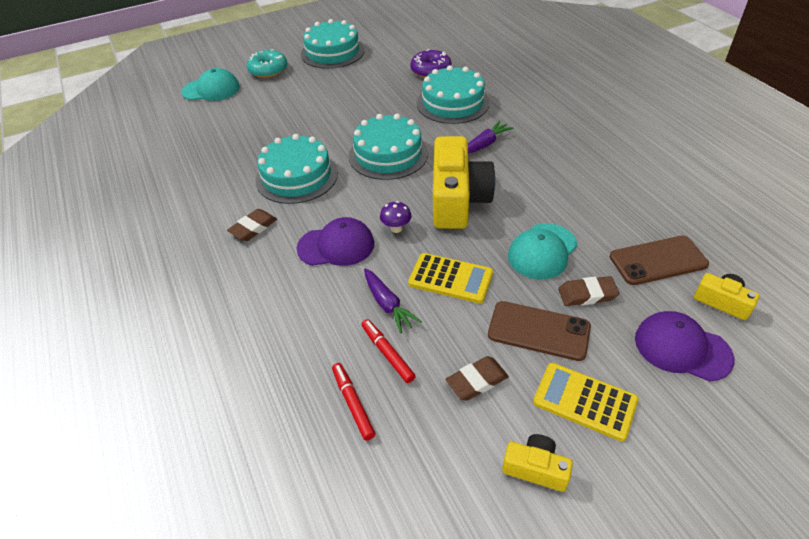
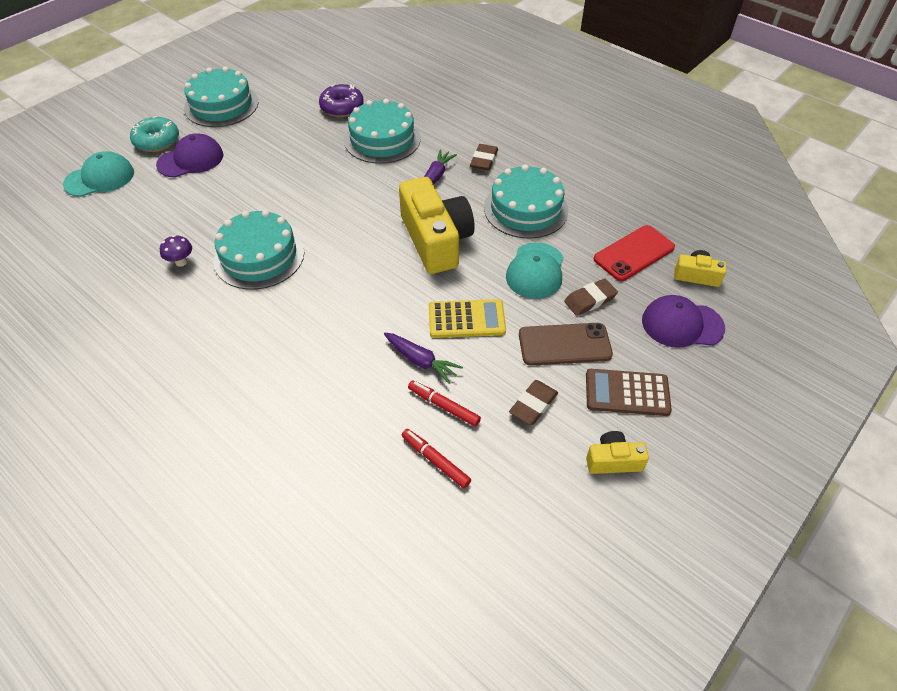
camera: 25 degrees left, 5 degrees up
(253, 228) = (243, 323): brown eraser -> brown eraser (484, 160)
(336, 246) = (341, 318): purple cap -> purple cap (191, 160)
(388, 154) = (344, 209): turquoise cake -> turquoise cake (526, 209)
(396, 228) = (391, 284): purple mushroom -> purple mushroom (181, 262)
(584, 401) = (627, 393): yellow calculator -> brown calculator
(658, 261) = (634, 253): brown phone -> red phone

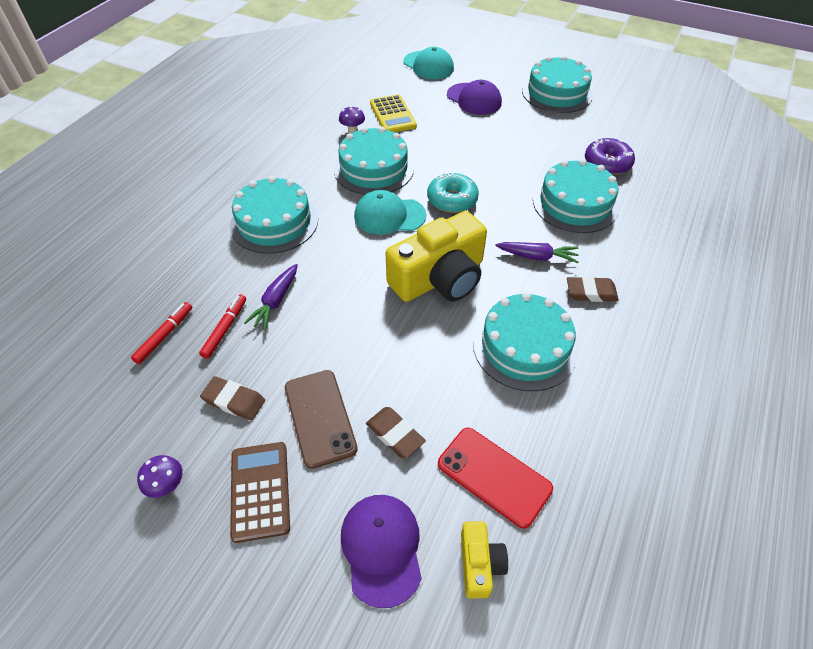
camera: 75 degrees right, 0 degrees up
(157, 141) = (487, 76): turquoise donut -> turquoise donut (452, 200)
(302, 350) = (274, 222): none -> turquoise cake
(466, 319) = (336, 325): yellow calculator -> yellow calculator (392, 115)
(535, 271) = (424, 372): turquoise cap -> turquoise cap (389, 216)
(613, 460) = (168, 486): yellow camera -> purple mushroom

